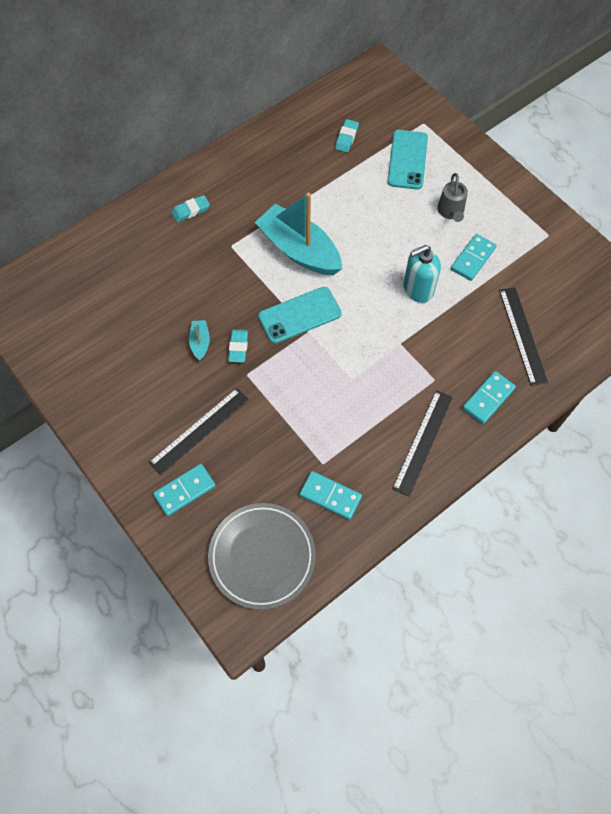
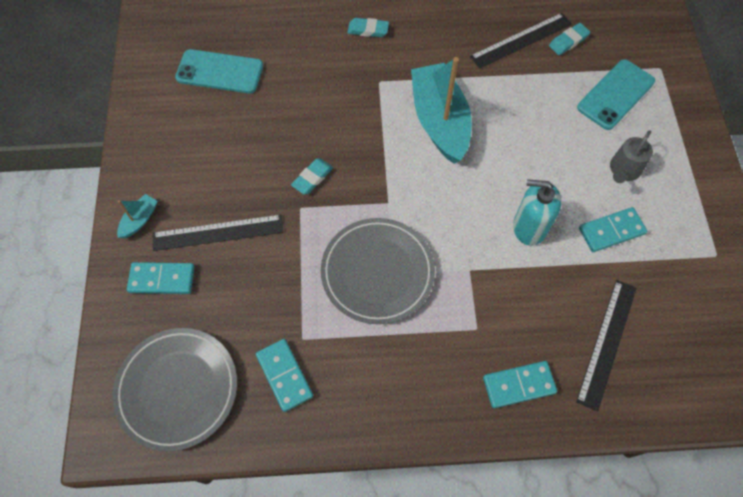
camera: 35 degrees right, 0 degrees up
(200, 342) = (282, 153): turquoise boat -> turquoise boat (139, 220)
(299, 315) = (392, 182): turquoise phone -> turquoise phone (219, 72)
(339, 384) = (377, 272): none -> grey plate
(423, 442) = (416, 384): black ruler -> black ruler (521, 40)

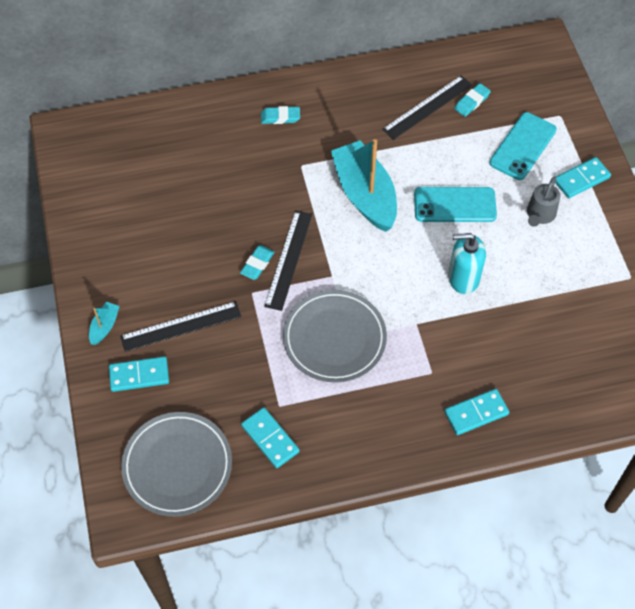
camera: 10 degrees left, 5 degrees down
(219, 72) = (146, 178): turquoise phone -> turquoise phone (454, 205)
(607, 343) = (546, 366): black ruler -> black ruler (288, 259)
(611, 231) = (536, 270): turquoise domino -> turquoise domino (581, 179)

